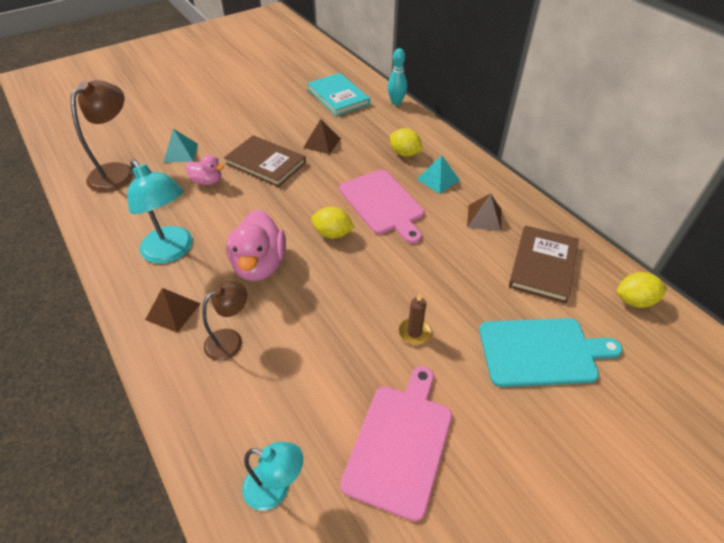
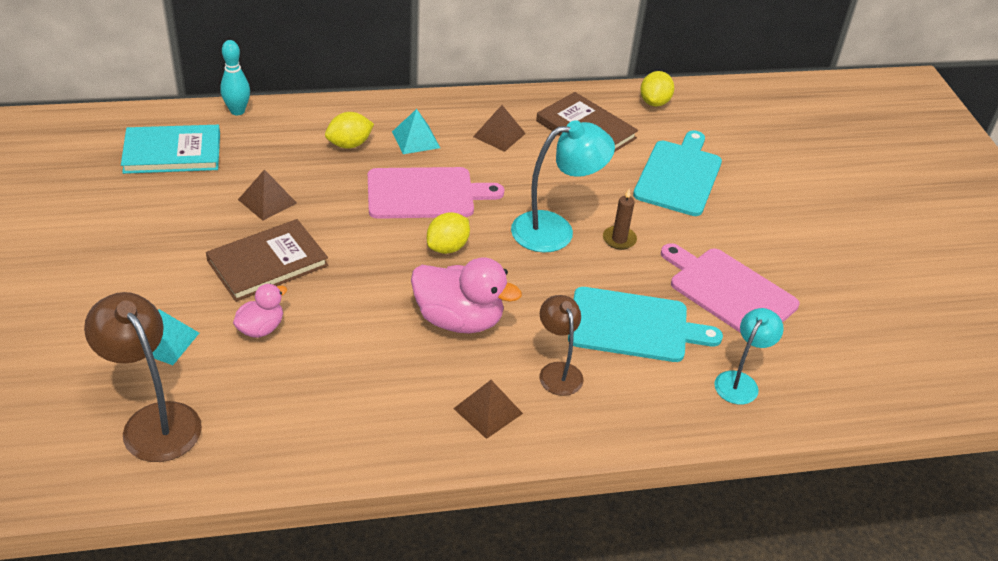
camera: 70 degrees left, 5 degrees down
(172, 251) = (382, 392): turquoise lamp -> turquoise lamp (555, 230)
(309, 376) = (634, 325): none -> turquoise cutting board

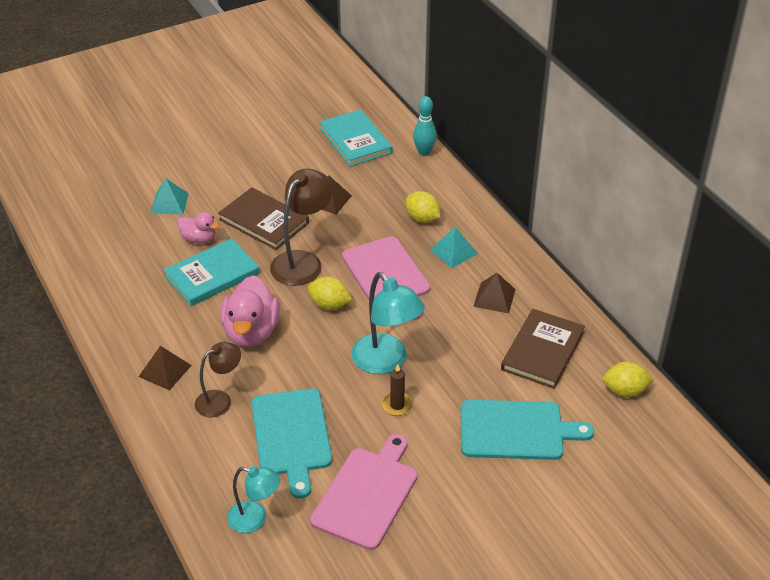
camera: 75 degrees right, 0 degrees up
(154, 420) = (101, 222): brown lamp -> brown lamp (302, 261)
(338, 331) = (212, 275): none -> turquoise book

